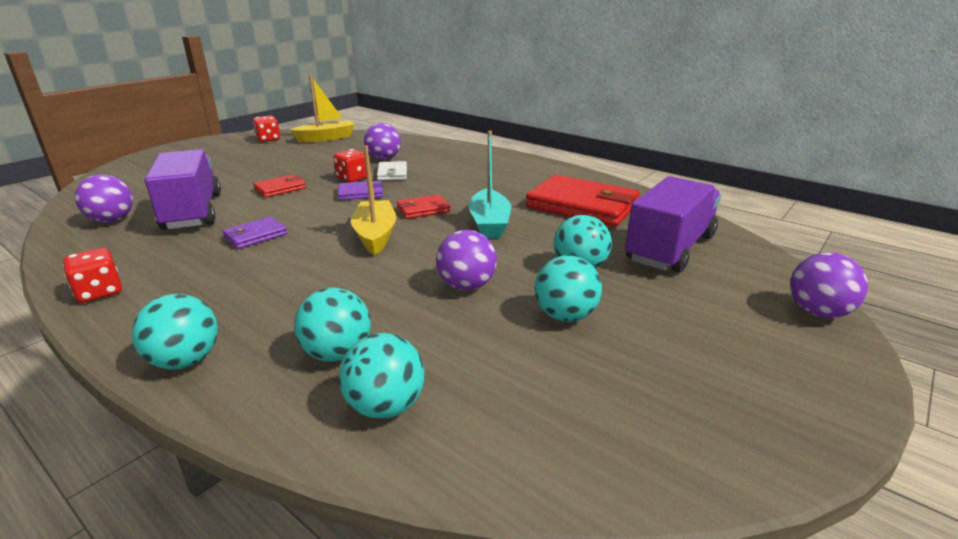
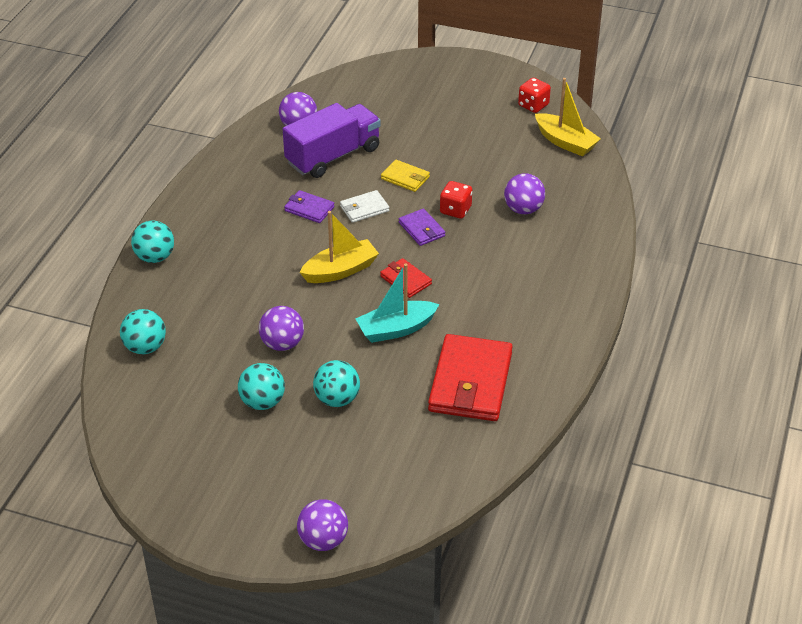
camera: 70 degrees right, 15 degrees up
(100, 292) = (205, 184): red dice -> none
(280, 188) = (405, 178): red wallet -> yellow wallet
(337, 354) = (182, 312): turquoise ball -> none
(392, 173) = (484, 230): white wallet -> white wallet (364, 209)
(670, 248) = (400, 452): purple truck -> none

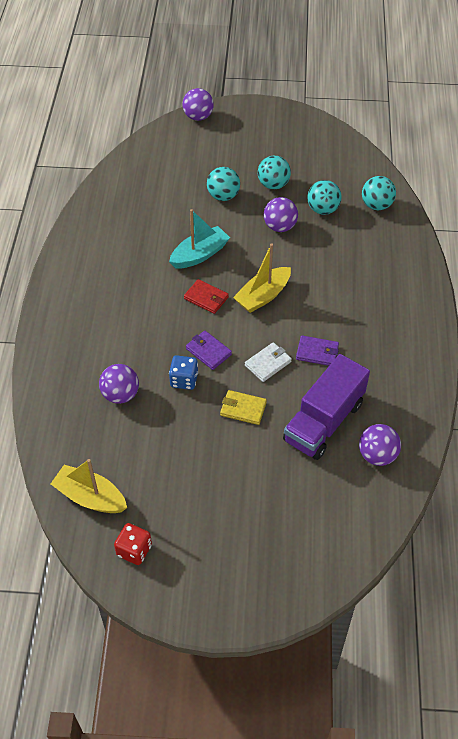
camera: 165 degrees right, 10 degrees up
(155, 257) = (418, 277): turquoise ball -> turquoise ball (323, 209)
(455, 210) = (184, 380): red dice -> blue dice
(470, 382) = (132, 225): red wallet -> none

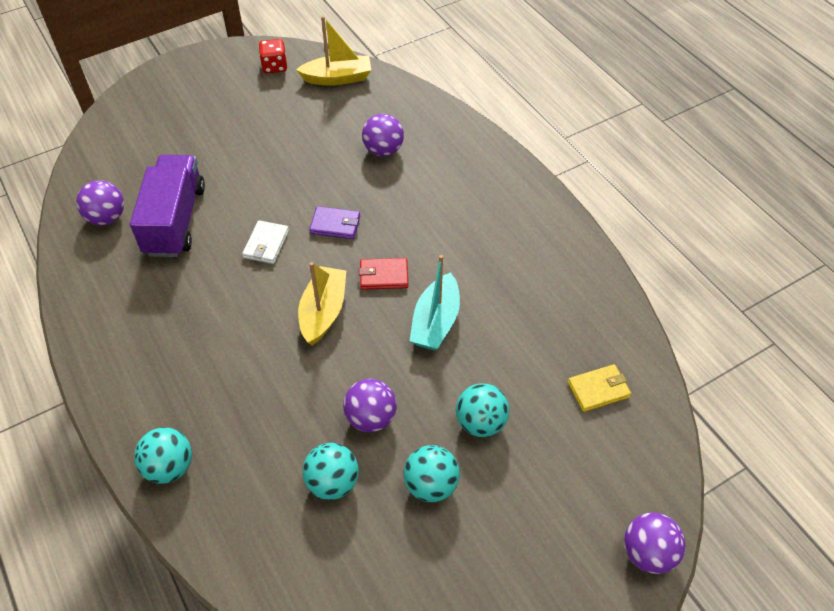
camera: 145 degrees right, 0 degrees up
(184, 380) = (337, 189): blue dice -> none
(243, 409) = (261, 193): yellow wallet -> yellow wallet (598, 390)
(317, 352) = (221, 281): purple wallet -> none
(376, 205) = (259, 539): turquoise ball -> turquoise ball (169, 467)

